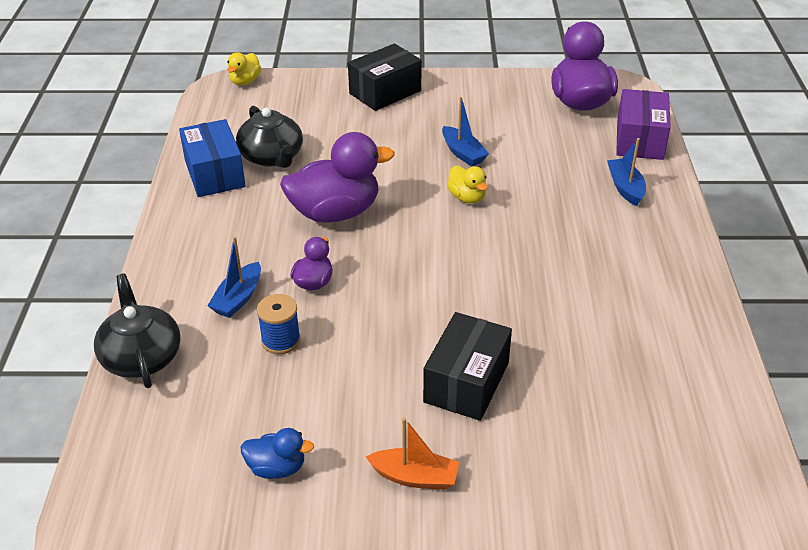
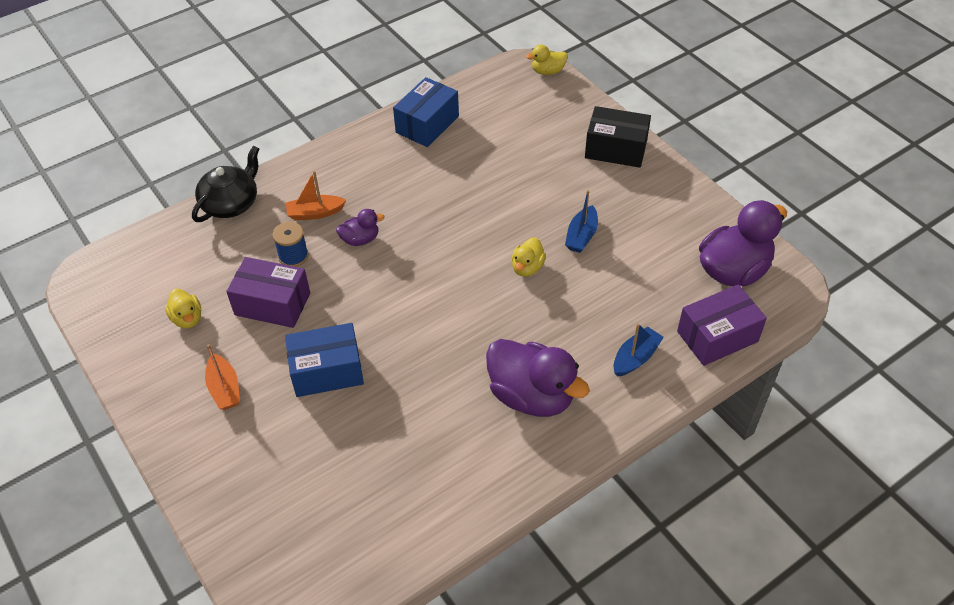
camera: 55 degrees right, 10 degrees up
(238, 298) = (315, 213): blue boat -> orange boat
(272, 157) = (473, 139): black teapot -> none
(277, 468) = (187, 318): blue duck -> yellow duck
(331, 385) = (272, 304): none -> purple box
(335, 212) = (442, 207): purple duck -> purple duck (531, 396)
(466, 382) = (327, 371): black box -> blue box

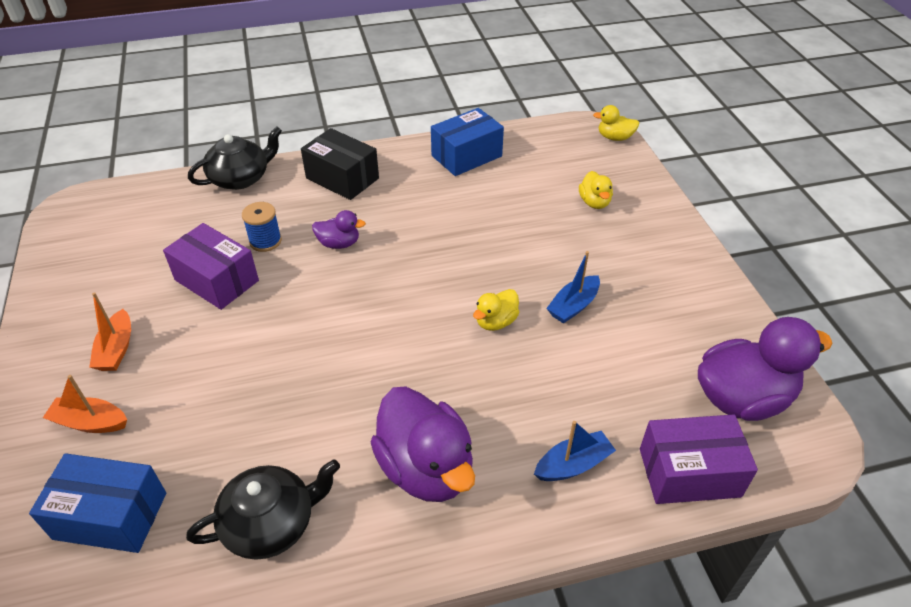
camera: 20 degrees right, 5 degrees down
(187, 318) = (131, 270): yellow duck -> yellow duck (594, 202)
(315, 213) = (311, 207): orange boat -> orange boat (90, 422)
(327, 371) = (225, 364): blue box -> blue box (110, 515)
(438, 472) = (271, 523): none -> black teapot
(616, 149) = (654, 228): black box -> black box (342, 178)

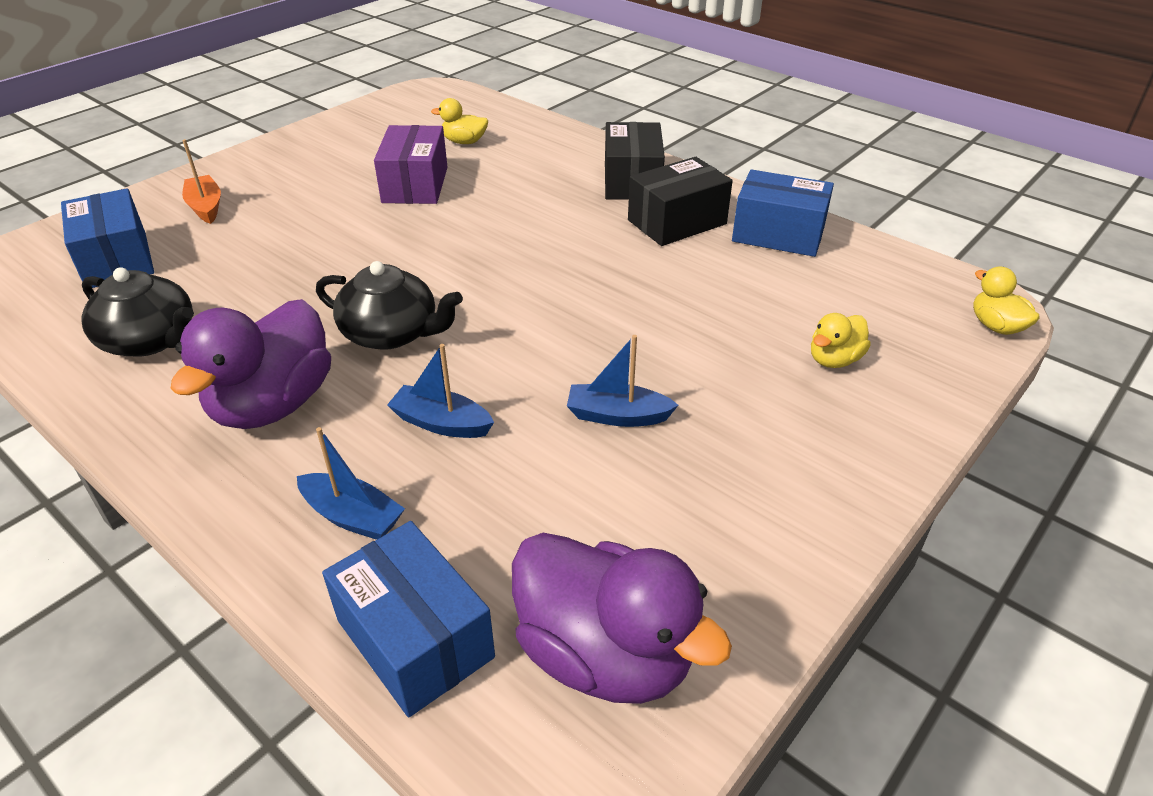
camera: 55 degrees right, 5 degrees down
(116, 349) = (292, 181): orange boat -> none
(240, 178) = (560, 135): black teapot -> black teapot (391, 333)
(265, 241) = (491, 184): blue spool -> none
(339, 243) = (534, 221): purple duck -> none
(411, 185) = (677, 222): none -> black box
(496, 322) = (527, 366): yellow duck -> yellow duck (464, 142)
(518, 386) = (441, 423): none -> blue boat
(689, 472) = (415, 638): purple box -> blue box

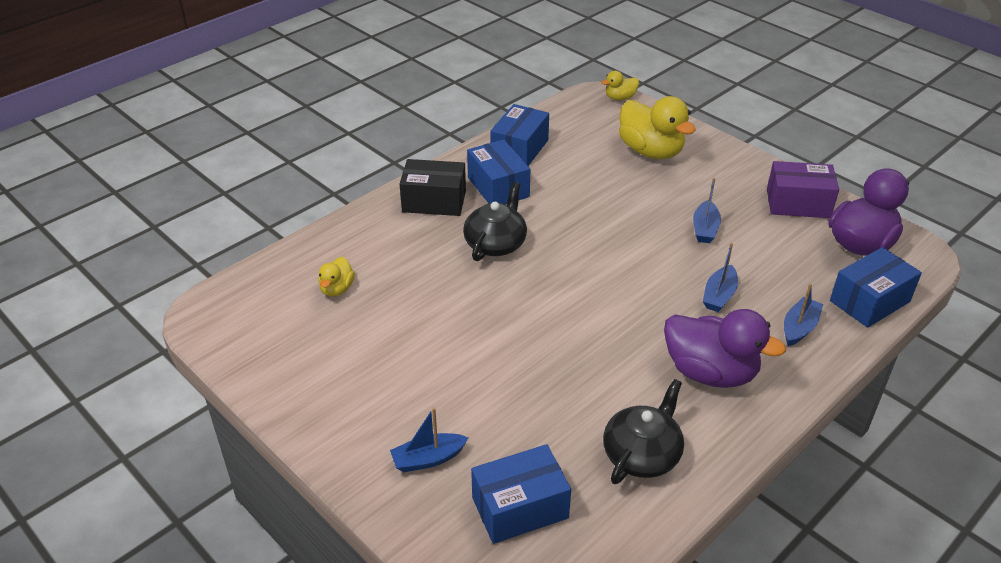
camera: 85 degrees left, 0 degrees up
(206, 207) = (428, 459): orange boat -> blue boat
(391, 333) = (630, 321): black teapot -> black teapot (495, 243)
(415, 185) = (414, 318): purple box -> purple box (798, 203)
(677, 222) = (498, 187): black box -> blue box
(834, 359) = (651, 151): yellow duck -> yellow duck, size x2.02

